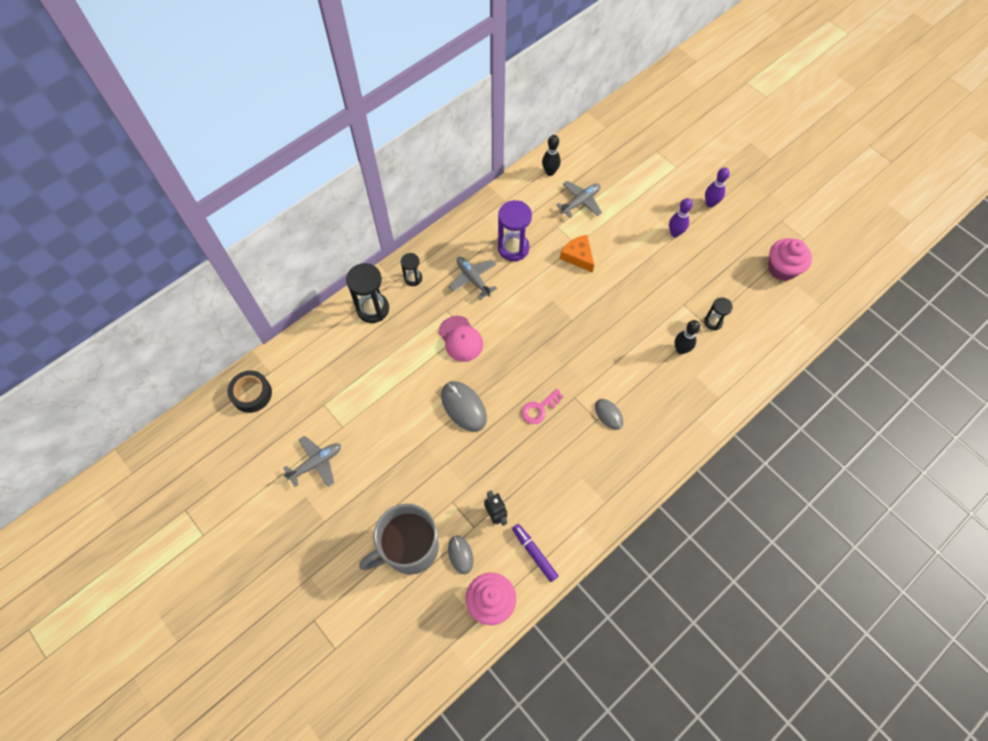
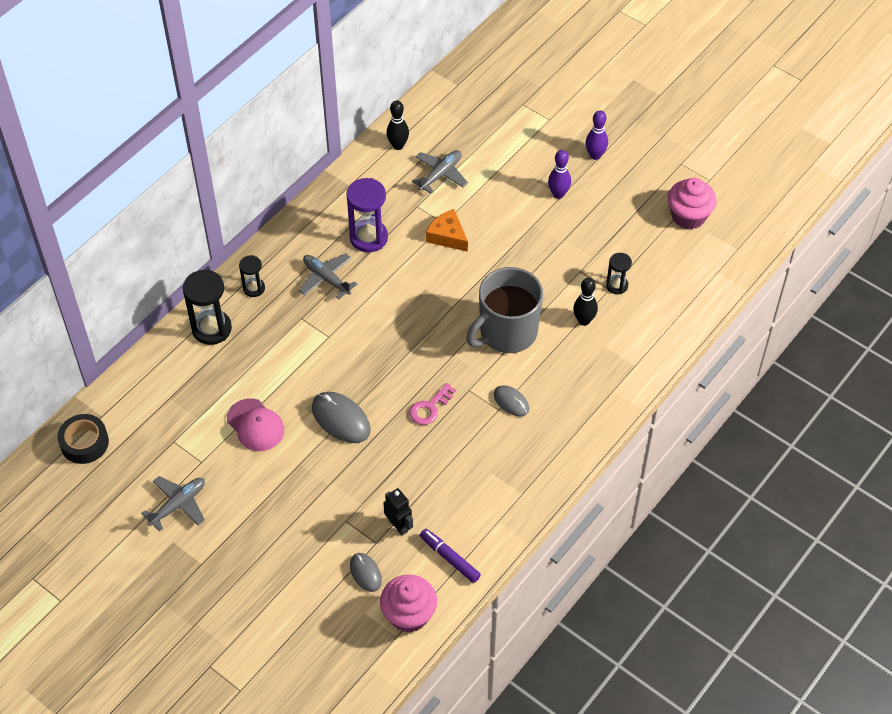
camera: 10 degrees left, 10 degrees down
(409, 548) = (305, 576): grey mug -> grey mug (506, 332)
(460, 339) = (323, 346): pink cap -> pink cap (255, 425)

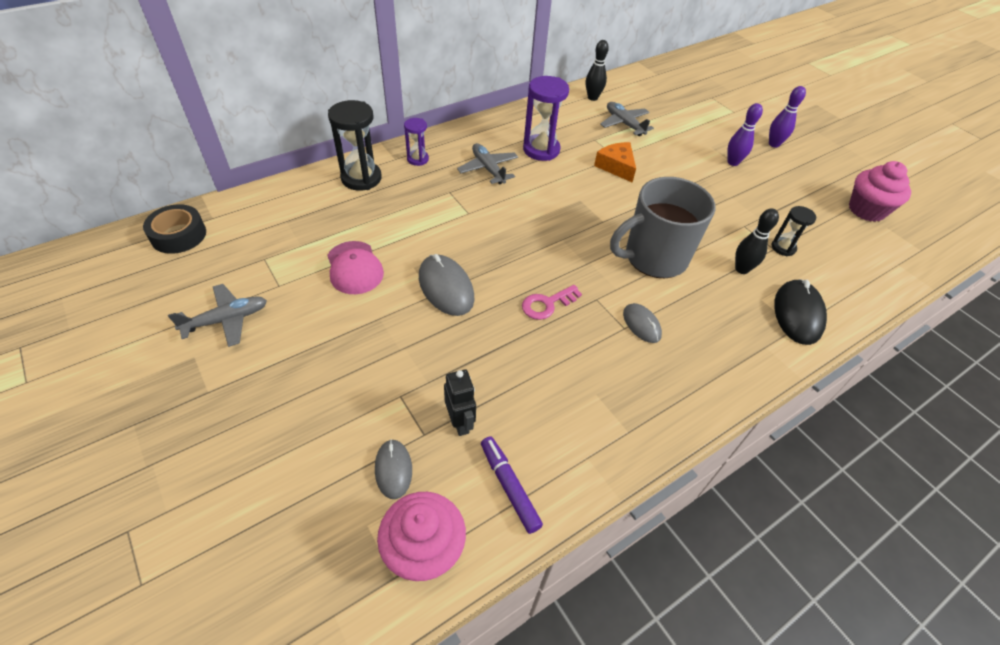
camera: 15 degrees right, 5 degrees down
(254, 288) = (418, 159): black hourglass -> purple hourglass
(440, 174) = (624, 124): grey plane -> grey plane turned 90 degrees counterclockwise
(635, 351) = (798, 314): none -> black mouse

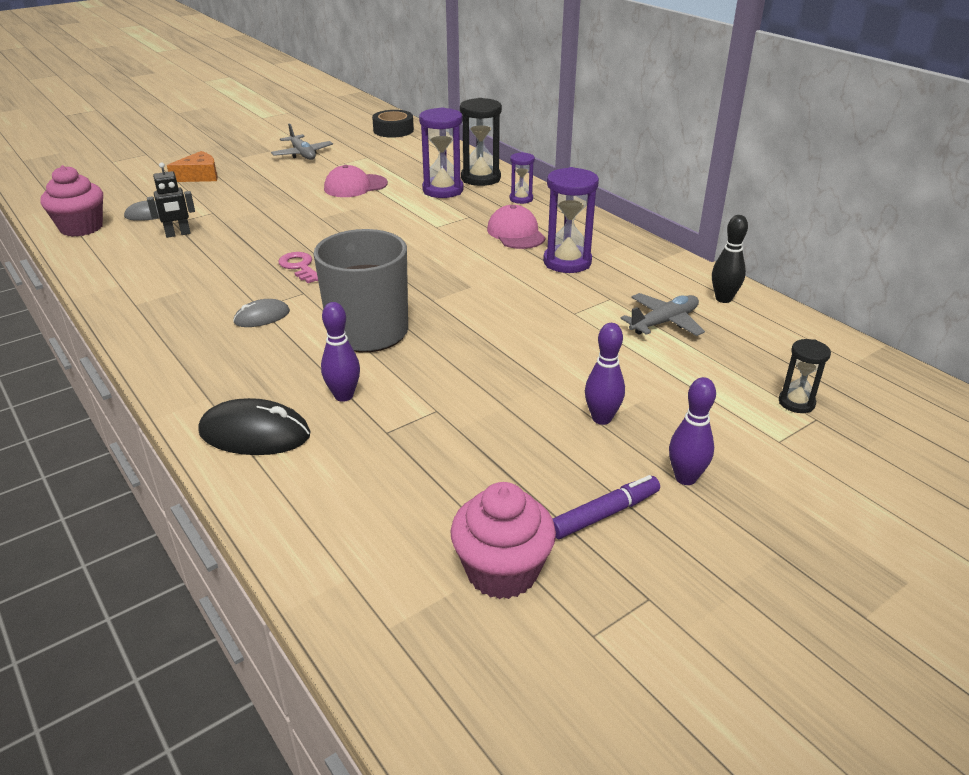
camera: 90 degrees right, 15 degrees down
(384, 204) = (443, 190): none -> purple hourglass
(446, 287) = (328, 222): grey mouse -> none
(488, 169) = (516, 233): grey plane -> pink cap
(509, 487) = (111, 254): purple marker -> purple marker (604, 514)
(616, 167) = (550, 312): orange cheese -> orange cheese (199, 176)
(741, 269) = (344, 396): black bowling pin -> purple bowling pin
(783, 248) = (388, 441): black hourglass -> black hourglass (796, 403)

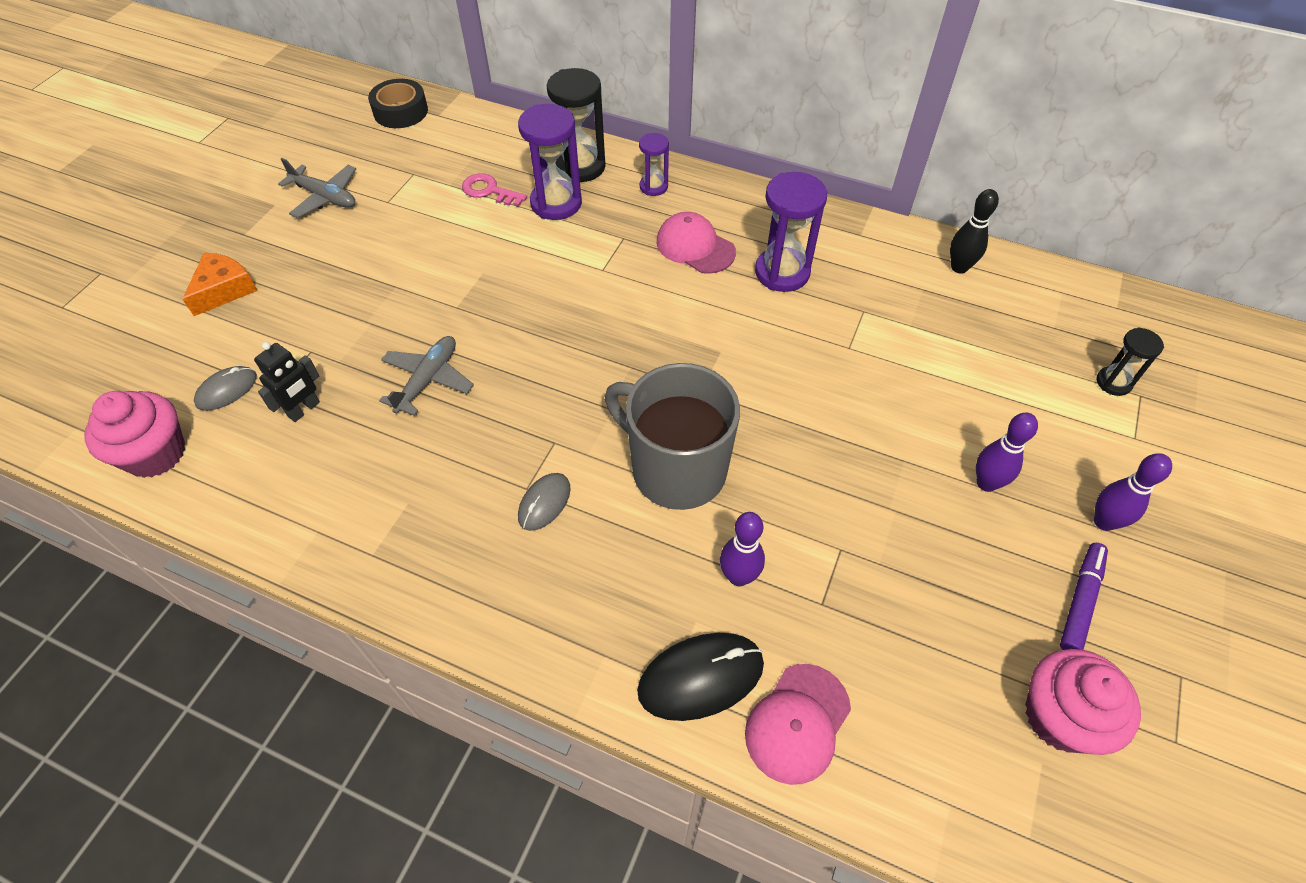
camera: 30 degrees left, 20 degrees up
(300, 267) = (511, 402): pink key -> pink key (489, 191)
(355, 186) = (447, 234): pink cap -> pink cap (797, 723)
(664, 322) = (936, 324): grey plane -> grey plane (428, 380)

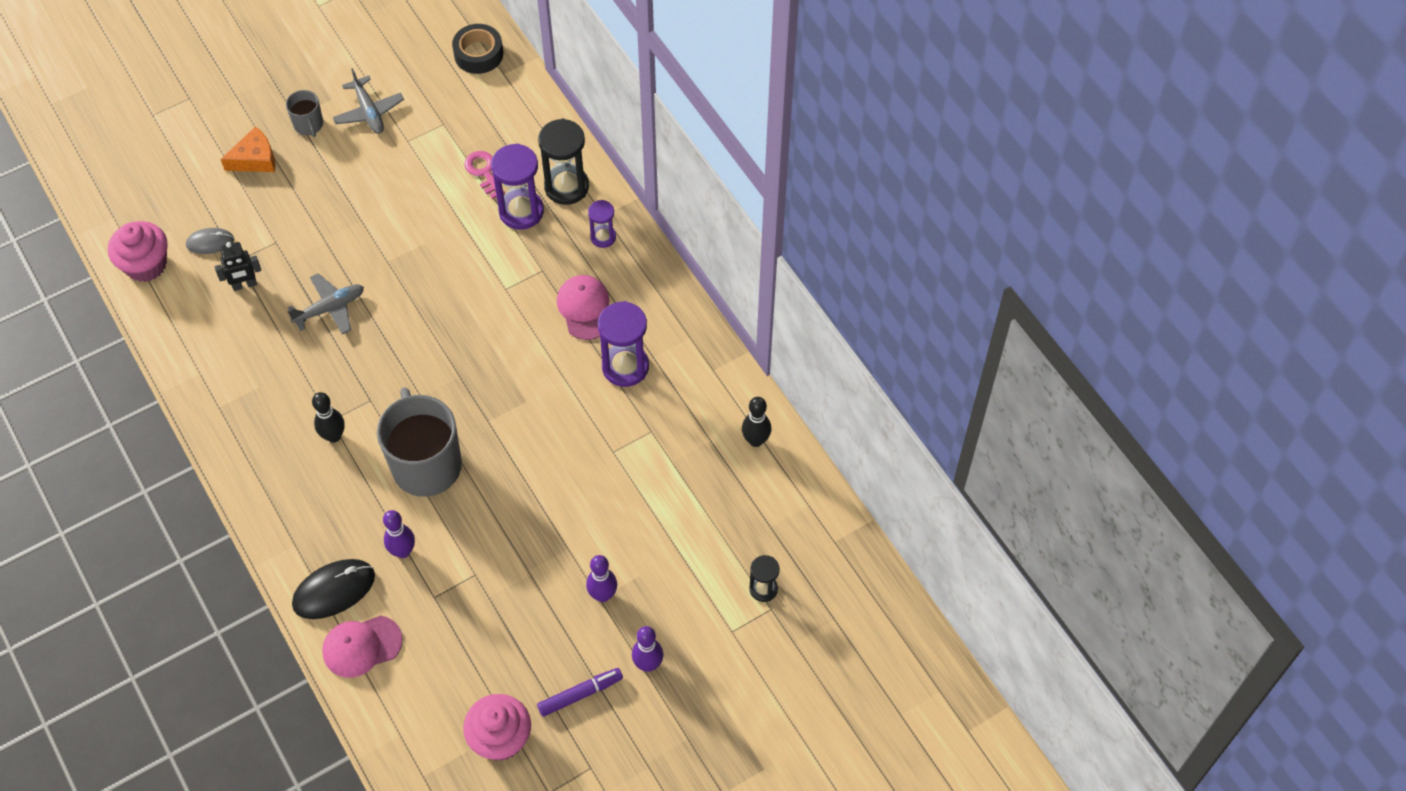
camera: 35 degrees right, 5 degrees up
(265, 235) = (309, 125): none -> grey mug
(544, 503) = (334, 436): grey mouse -> black bowling pin
(701, 677) = (334, 590): black mouse -> black mouse turned 45 degrees counterclockwise

